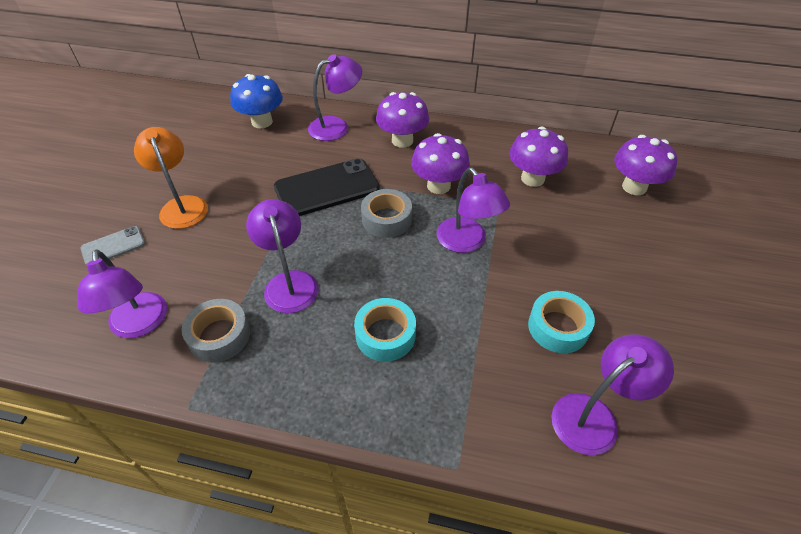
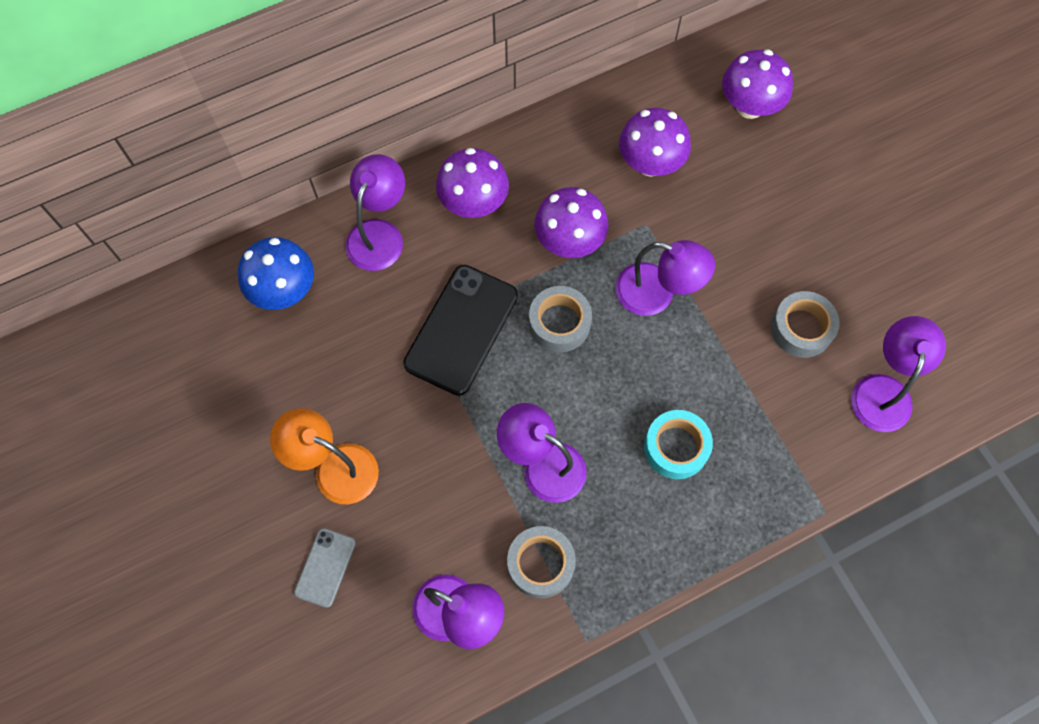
camera: 40 degrees left, 20 degrees up
(558, 327) = (801, 328): turquoise tape -> grey tape

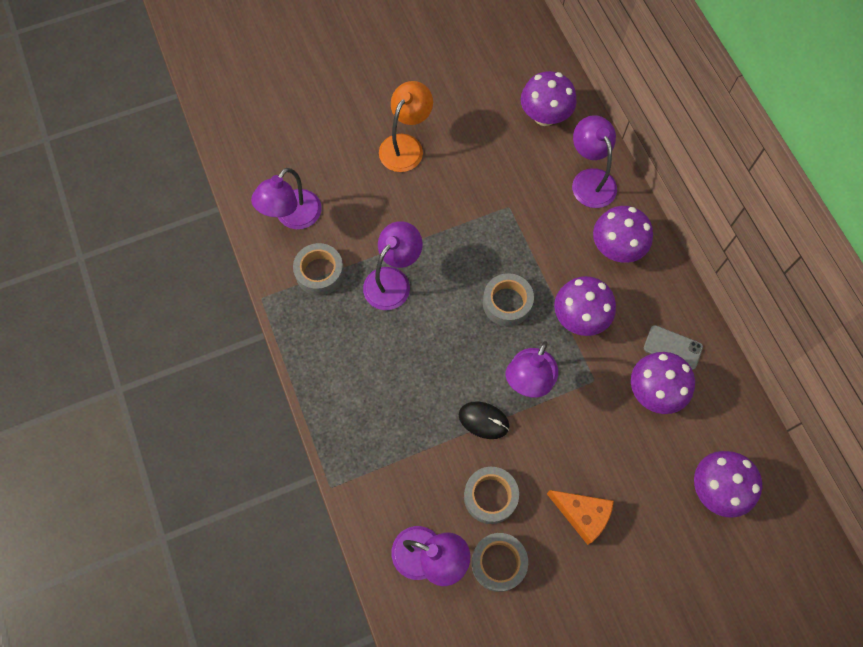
camera: 95 degrees right, 0 degrees up
(284, 290) = (544, 116): blue mushroom -> purple mushroom
(325, 567) = (337, 138): grey phone -> grey phone (672, 347)
(379, 234) = (590, 180): purple lamp -> purple lamp turned 135 degrees counterclockwise
(461, 330) = (506, 232): black phone -> none
(676, 447) = (396, 378): turquoise tape -> none
(713, 341) = (483, 420): none -> black mouse
(803, 233) = (582, 515): none -> orange cheese
(873, 316) = (498, 563): none -> grey tape

